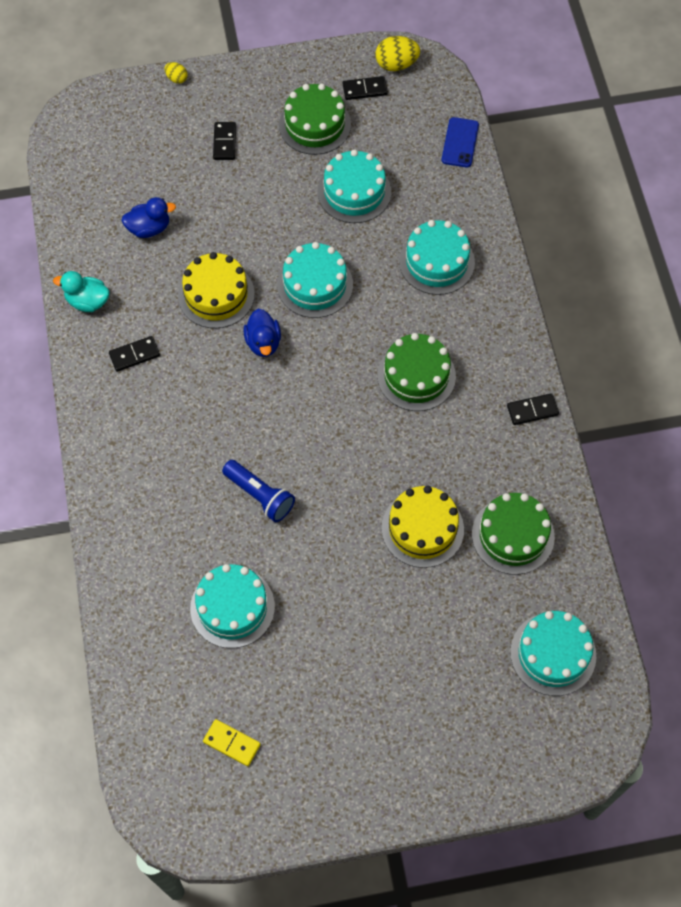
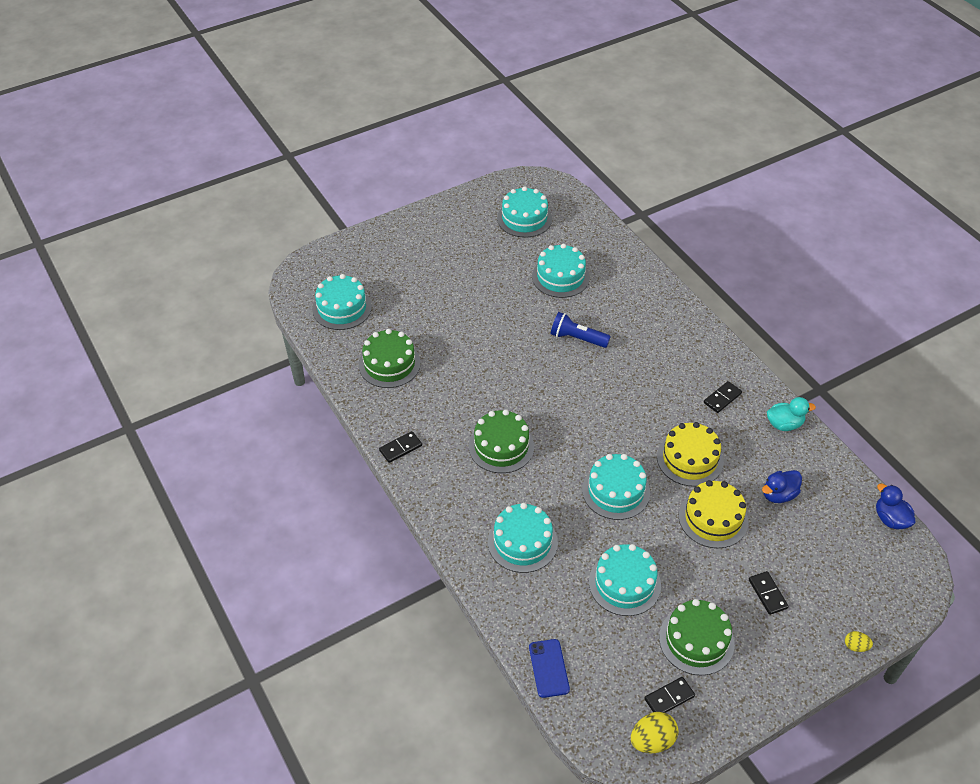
camera: 160 degrees right, 15 degrees down
(231, 743) = (524, 218): yellow domino -> turquoise cake
(263, 342) = (632, 435): blue duck -> blue duck (890, 519)
(422, 528) = (455, 351): yellow cake -> yellow cake (713, 518)

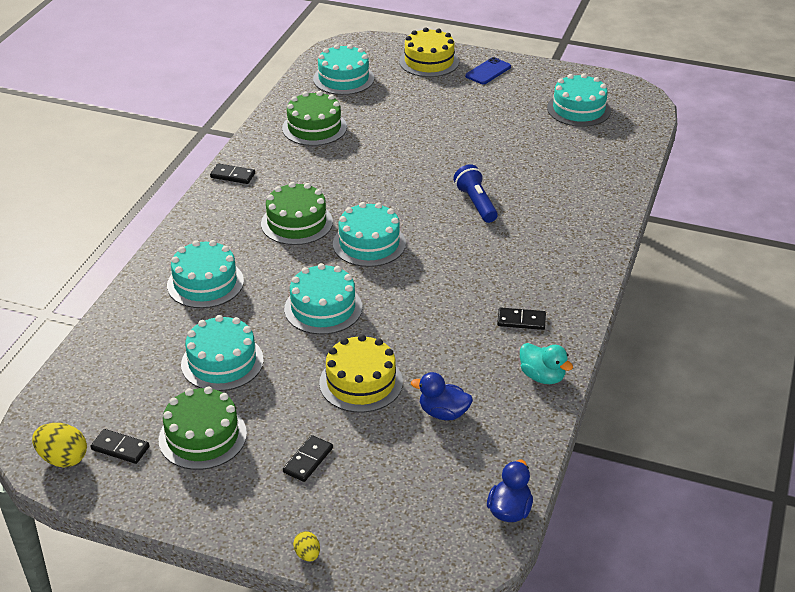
camera: 50 degrees right, 10 degrees down
(549, 668) = (85, 361): blue phone -> blue phone (488, 71)
(560, 277) = (537, 160): turquoise cake -> turquoise cake (369, 243)
(690, 459) = (417, 335): yellow cake -> yellow cake (429, 61)

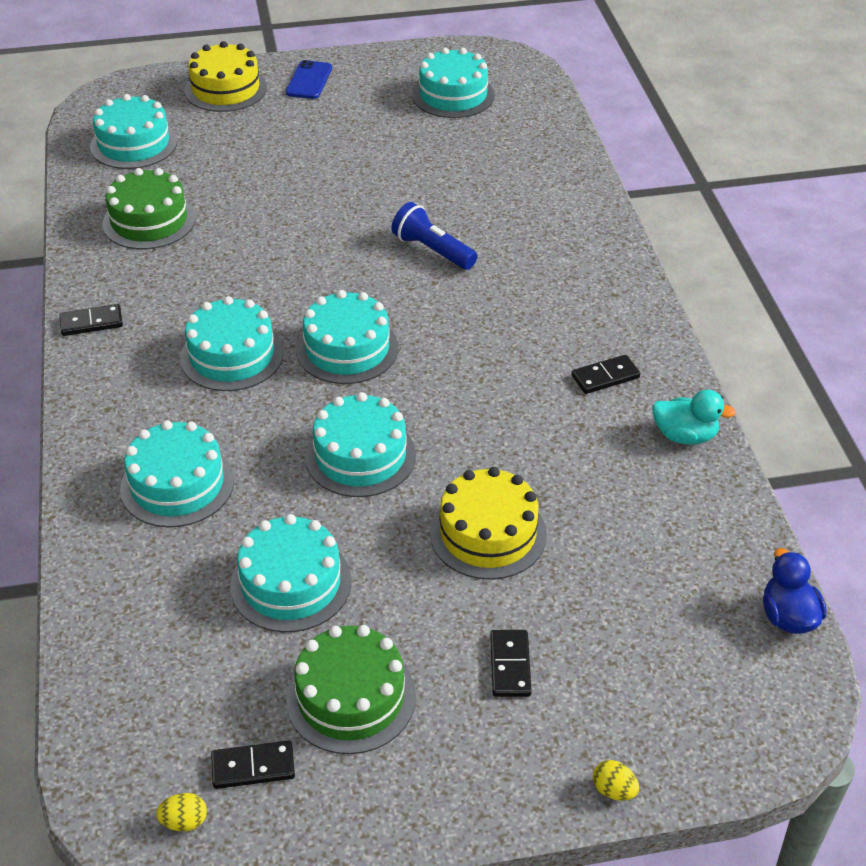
camera: 30 degrees left, 5 degrees up
(63, 459) = (184, 821): yellow egg -> yellow egg, size x0.56
(297, 223) = (232, 355): green cake -> turquoise cake
(443, 413) = (615, 530): blue duck -> none

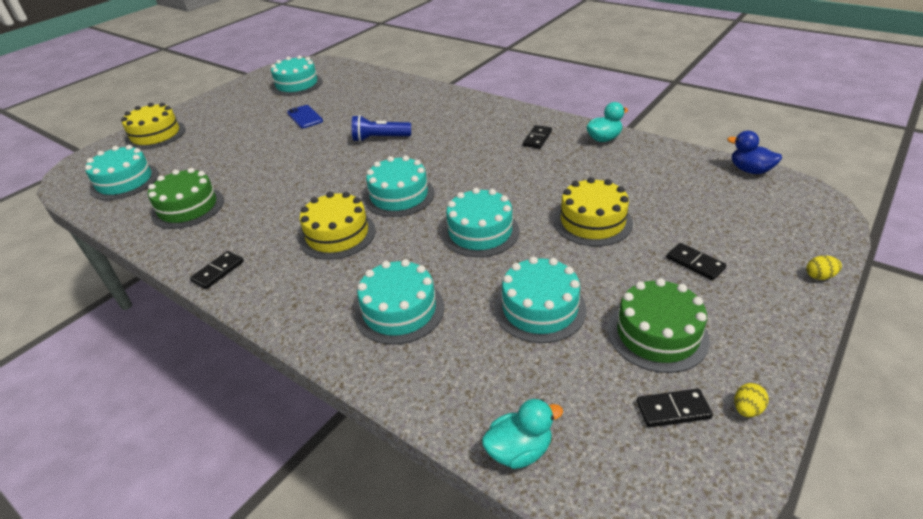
camera: 40 degrees left, 5 degrees down
(96, 686) = (519, 450): none -> turquoise duck
(184, 821) = (691, 474): yellow egg -> yellow egg (747, 409)
(232, 355) = (337, 235): turquoise cake -> yellow cake
(253, 767) = (673, 410): black domino -> black domino turned 45 degrees clockwise
(309, 80) = (205, 111): blue phone -> blue phone (305, 117)

